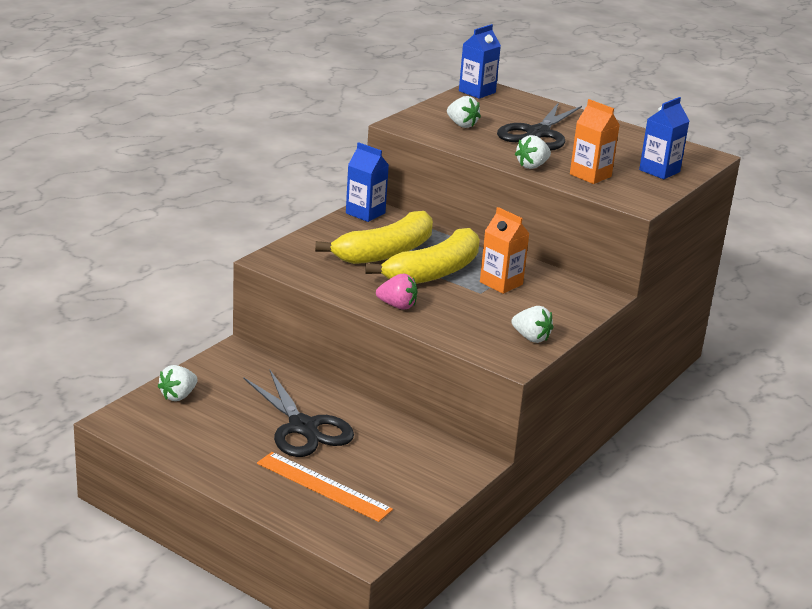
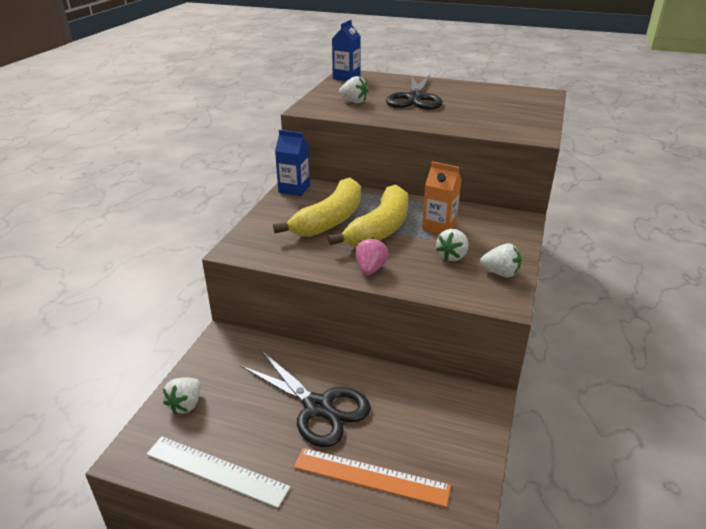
camera: 15 degrees left, 5 degrees up
(186, 448) = (216, 471): none -> white ruler
(397, 306) = (370, 269): pink strawberry -> pink strawberry turned 75 degrees counterclockwise
(532, 166) = (432, 122): white strawberry -> white strawberry (452, 256)
(590, 175) = (481, 121): orange carton -> none
(659, 171) = (525, 109): blue carton -> none

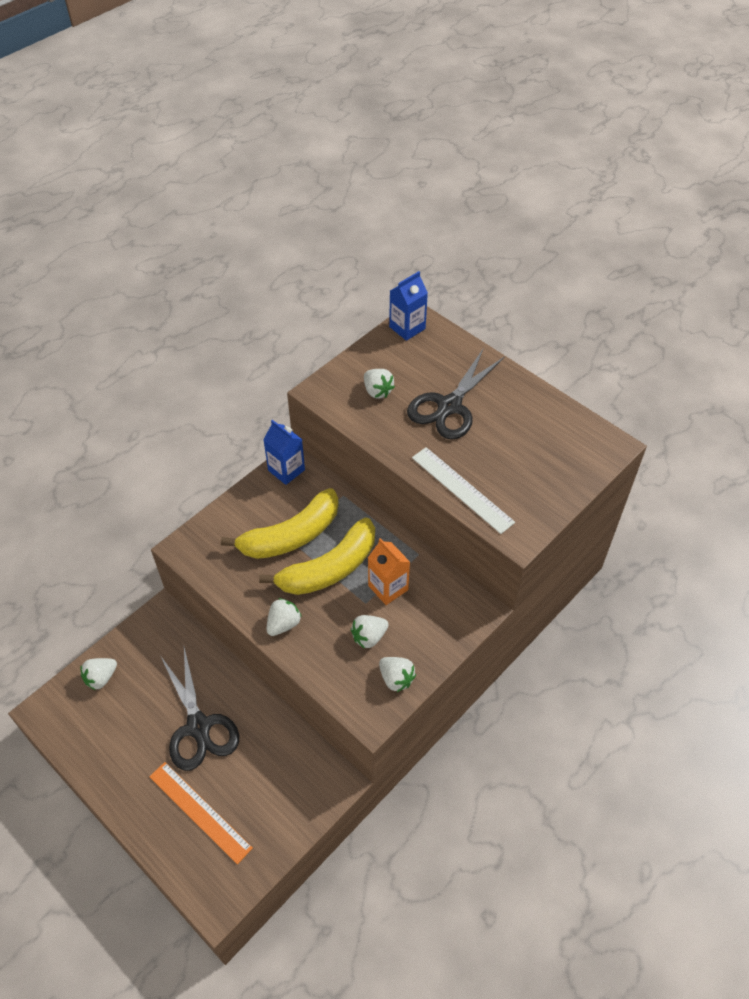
camera: 25 degrees right, 20 degrees up
(216, 471) = (94, 753): white ruler -> white ruler (462, 489)
(370, 269) = (283, 624): pink strawberry -> white strawberry

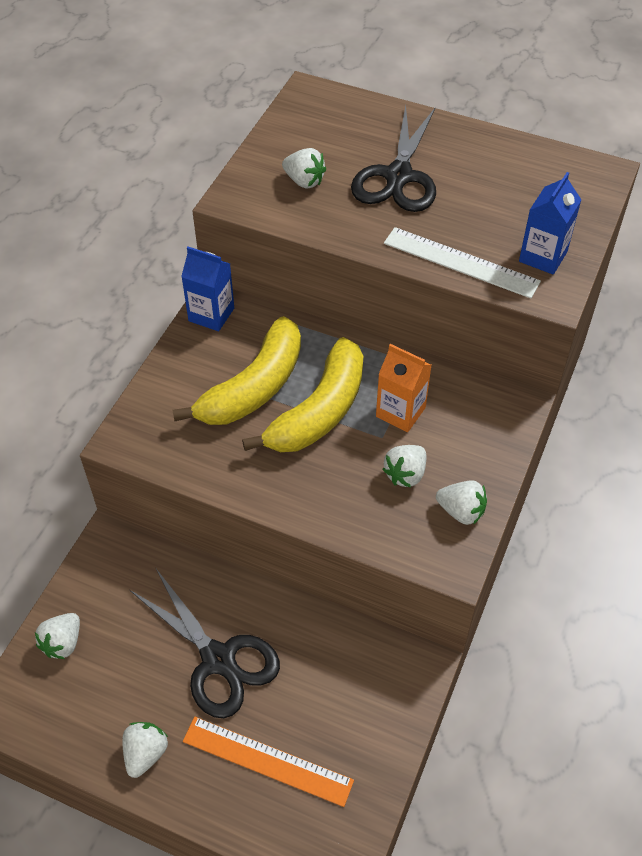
camera: 20 degrees left, 0 degrees up
(283, 624) = (294, 491): white strawberry -> white strawberry (145, 753)
(407, 328) = (304, 104): blue carton -> blue carton (543, 256)

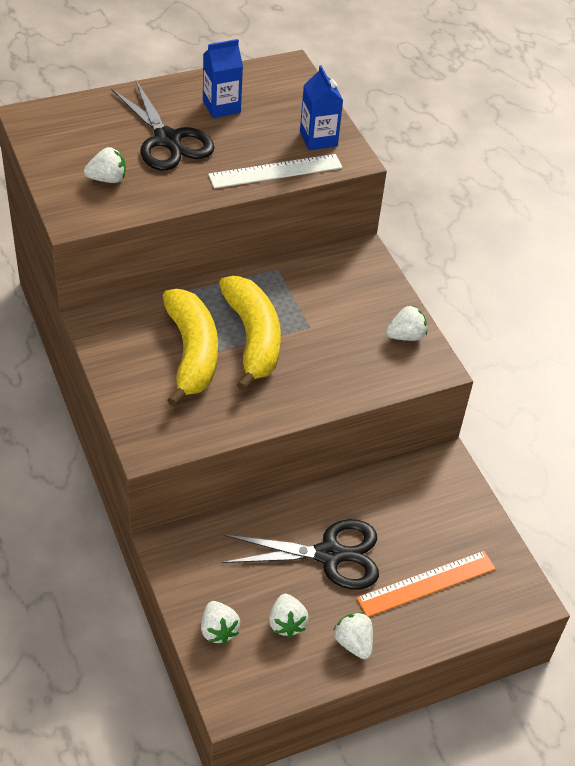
camera: 50 degrees left, 5 degrees down
(211, 314) = (100, 327): blue carton -> blue carton (221, 106)
(400, 412) = (302, 304): orange carton -> none
(405, 474) = (350, 338): white strawberry -> white strawberry (286, 623)

